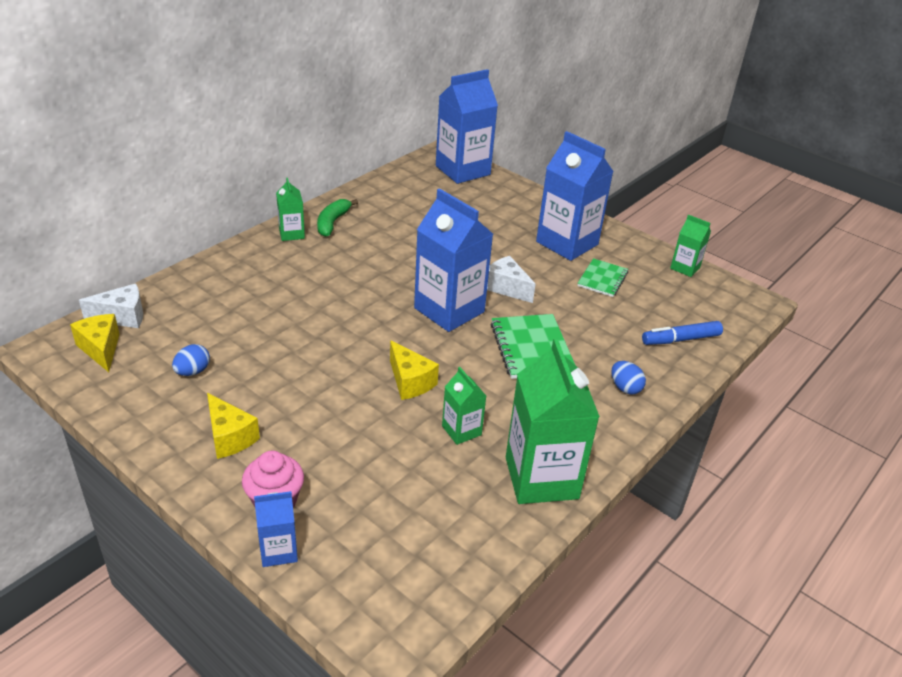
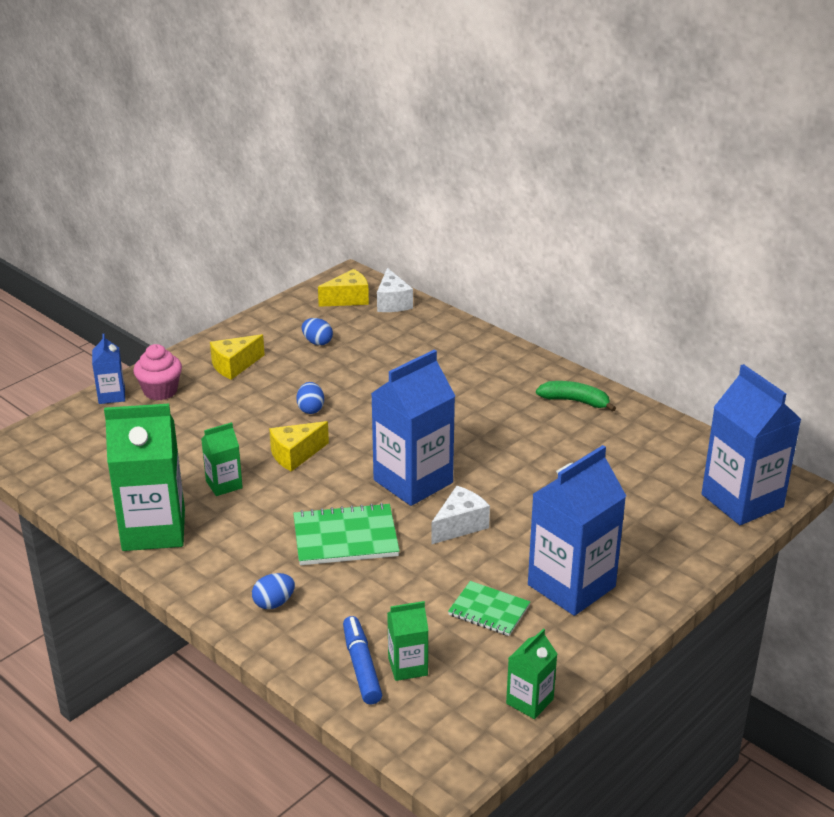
camera: 95 degrees right, 5 degrees down
(291, 234) = (545, 376): green carton -> green carton (407, 666)
(328, 373) = (310, 409): none -> blue egg

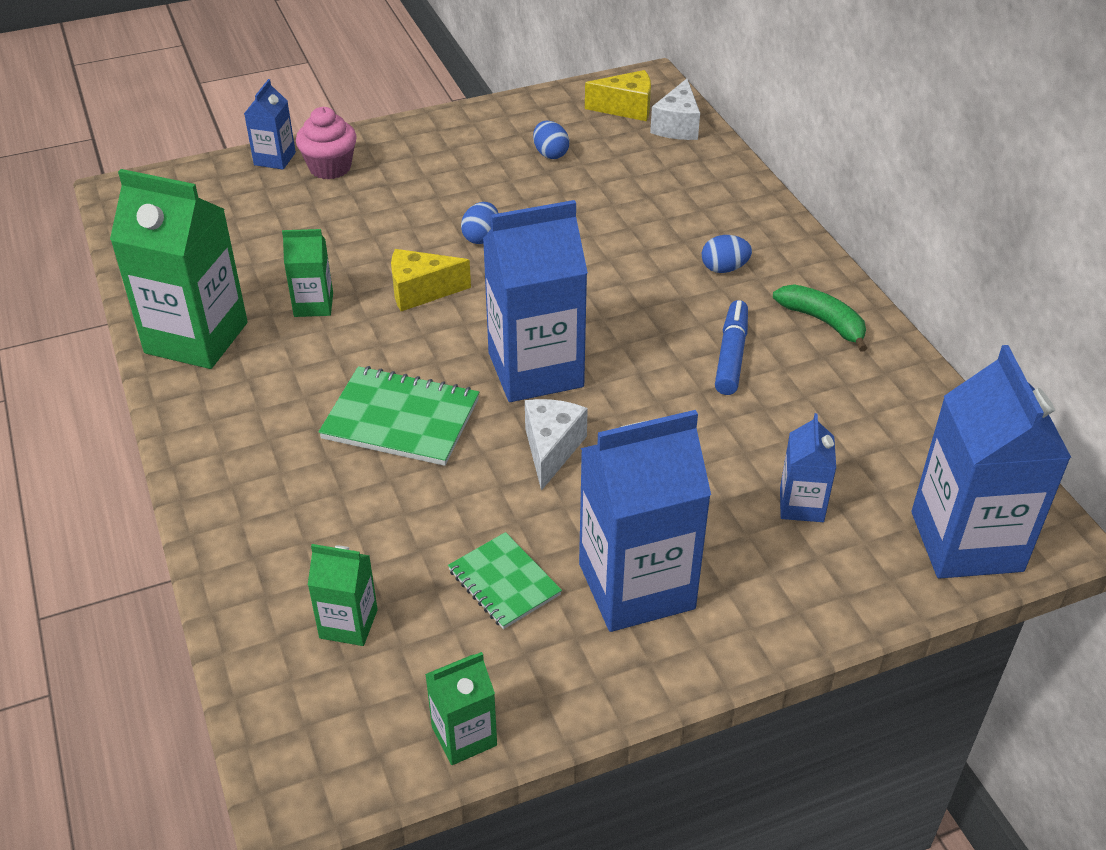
camera: 25 degrees right, 10 degrees up
(234, 366) = (434, 159): yellow cheese -> none
(274, 603) = (256, 478): blue egg -> blue egg (724, 268)
(361, 666) = (294, 602): blue marker -> blue marker (731, 355)
(460, 525) = (551, 449): white cheese -> white cheese turned 60 degrees counterclockwise
(636, 510) = (801, 505): none -> blue carton

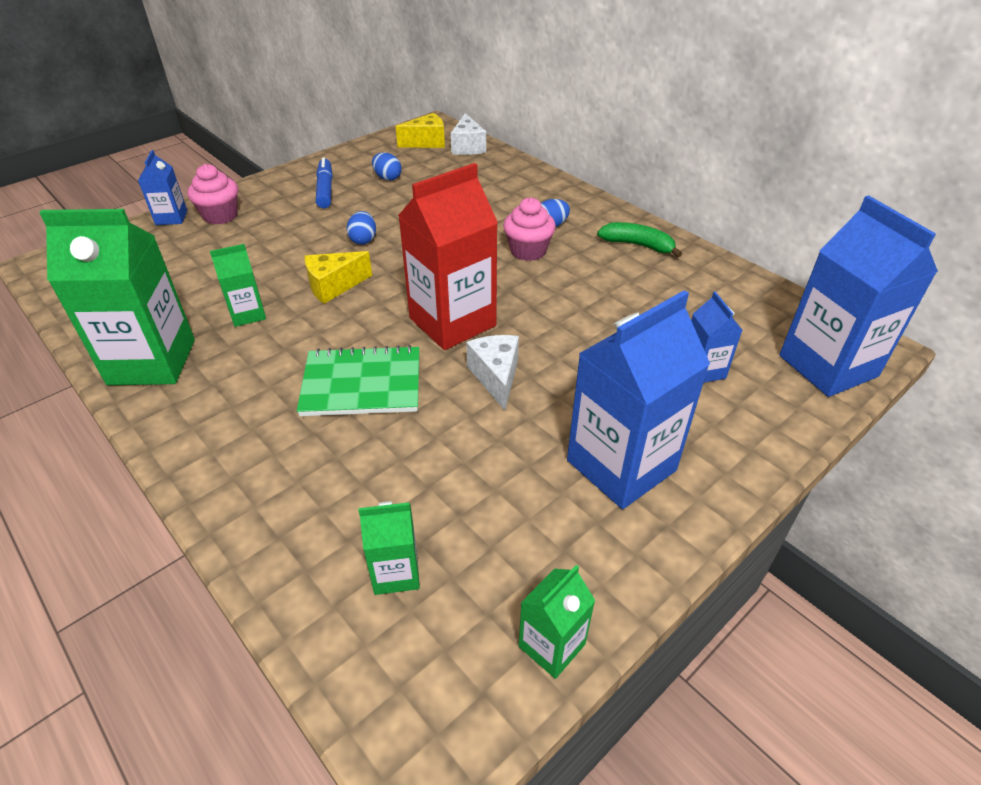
camera: 20 degrees left, 0 degrees up
(504, 582) = (514, 493): green notebook -> none
(535, 370) = (452, 322): blue carton -> red carton
(675, 298) = (528, 251): none -> pink cupcake
(731, 355) = (590, 280): blue marker -> blue marker (325, 189)

